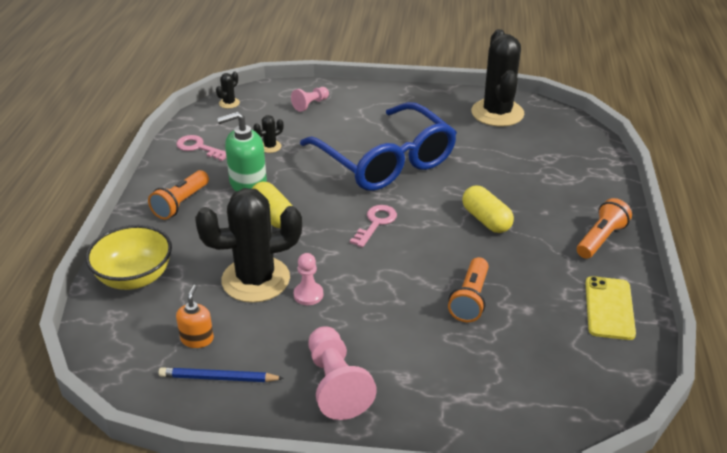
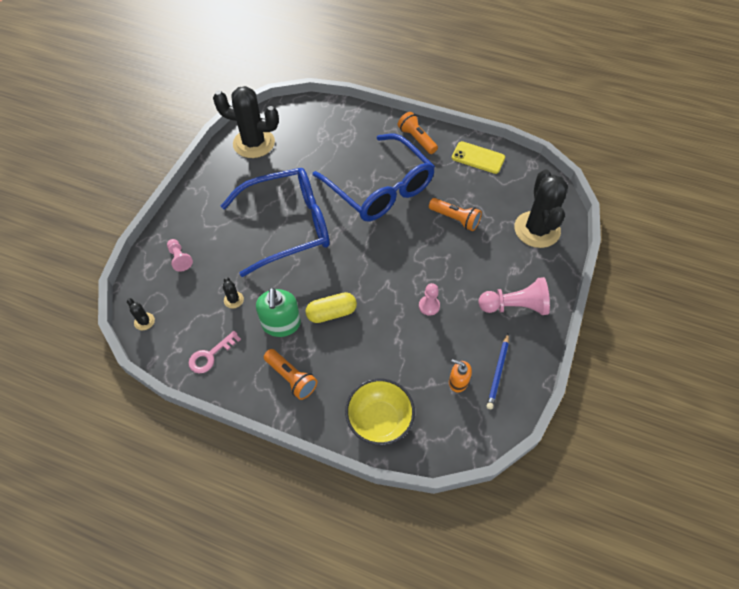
camera: 75 degrees left, 20 degrees up
(256, 279) = (404, 336): black cactus -> black cactus (537, 229)
(376, 223) = (363, 250): pink key -> none
(486, 220) = (379, 188): yellow capsule -> blue glasses

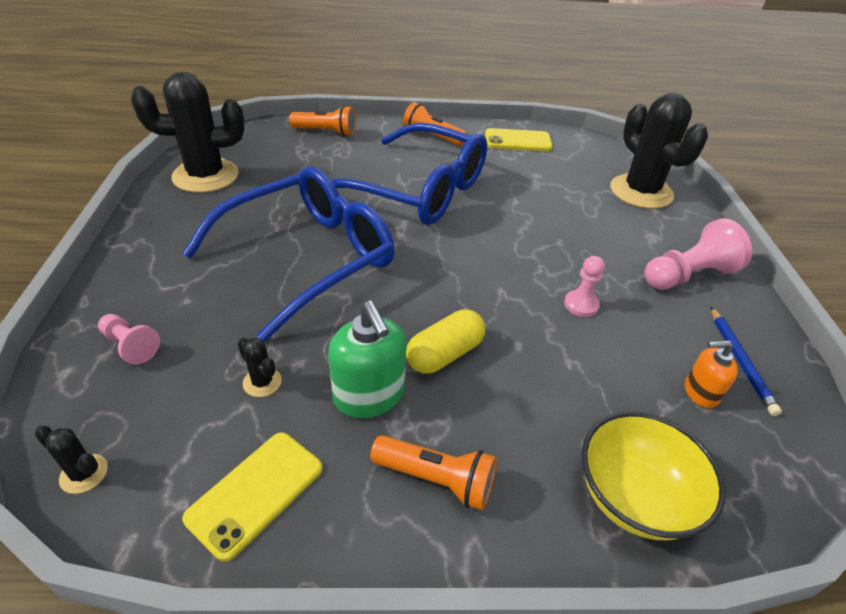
camera: 25 degrees left, 15 degrees down
(210, 355) = (255, 493): pink key -> yellow phone
(455, 219) = (537, 201): orange flashlight -> orange flashlight (326, 132)

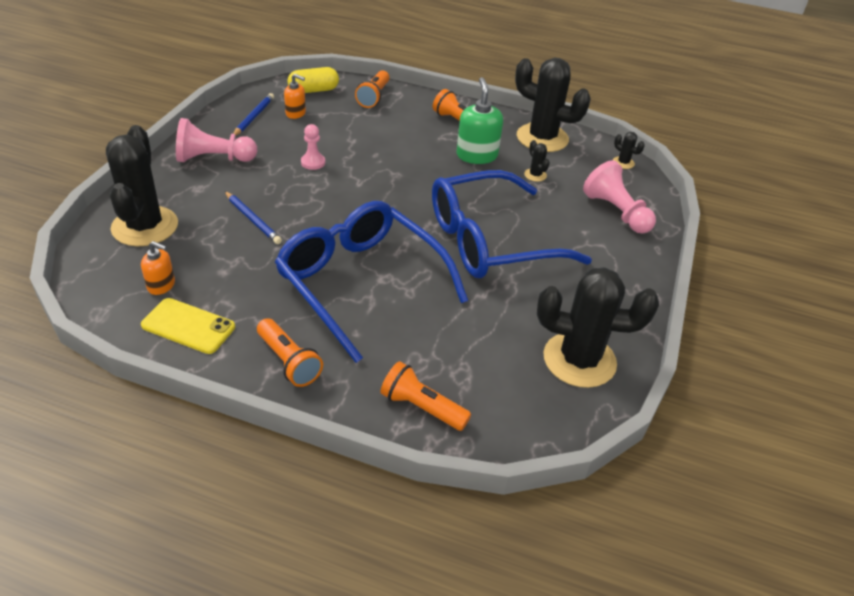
camera: 160 degrees left, 0 degrees up
(130, 346) = (616, 212): pink pawn -> pink pawn, size x1.73
(255, 493) = (542, 138): yellow phone -> black cactus
(445, 354) = (423, 161): yellow capsule -> yellow capsule (313, 90)
(564, 219) = (252, 219): none -> blue pencil
(567, 157) = (161, 285): none -> orange soap dispenser
(634, 497) = (374, 97): yellow bowl -> orange flashlight

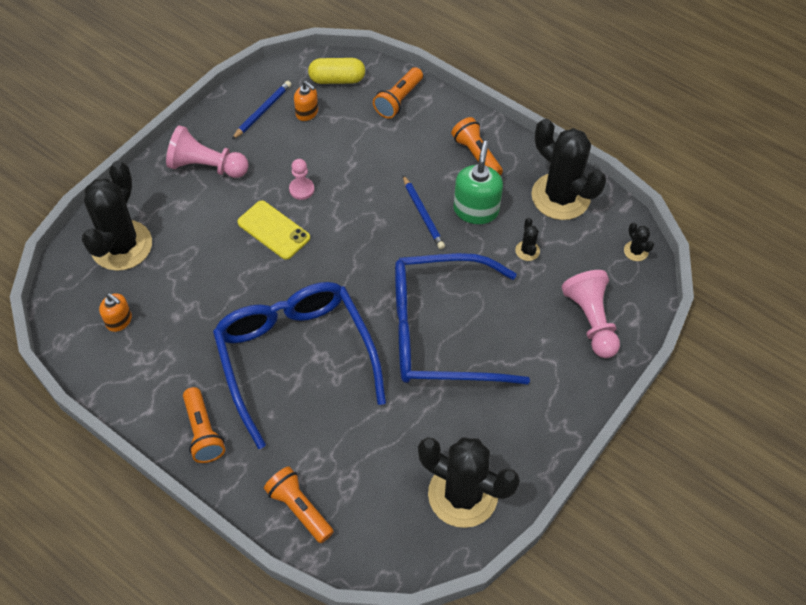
camera: 20 degrees right, 15 degrees up
(188, 326) = (130, 373): yellow phone -> yellow phone (273, 230)
(252, 219) = (220, 256): blue pencil -> blue pencil (423, 214)

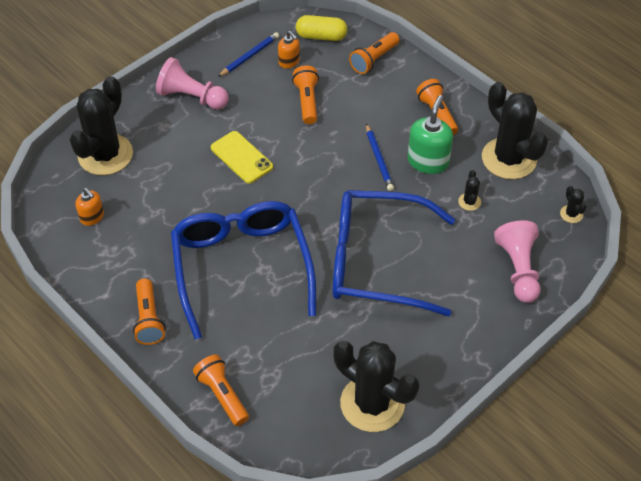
camera: 10 degrees right, 5 degrees down
(301, 189) = (272, 126): pink pawn -> none
(334, 156) = (307, 101): none -> orange flashlight

